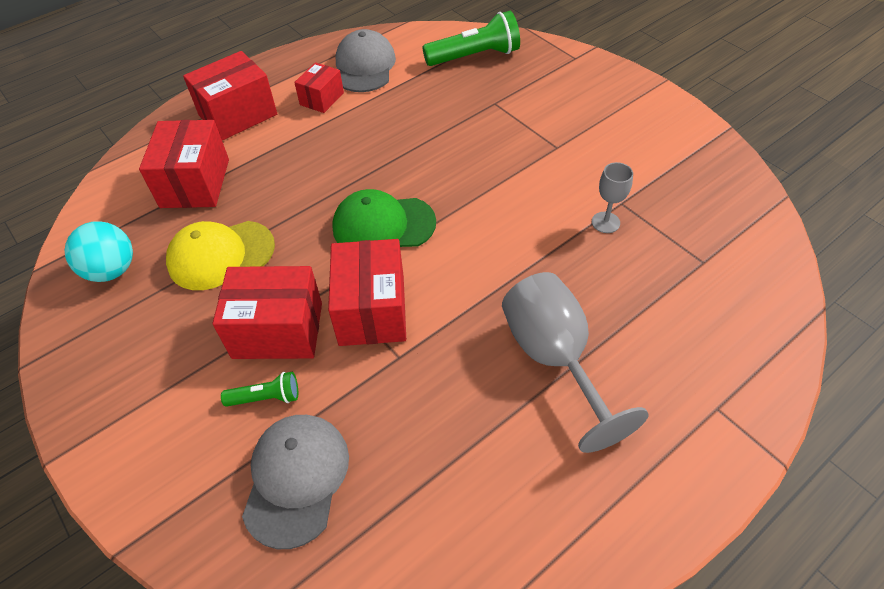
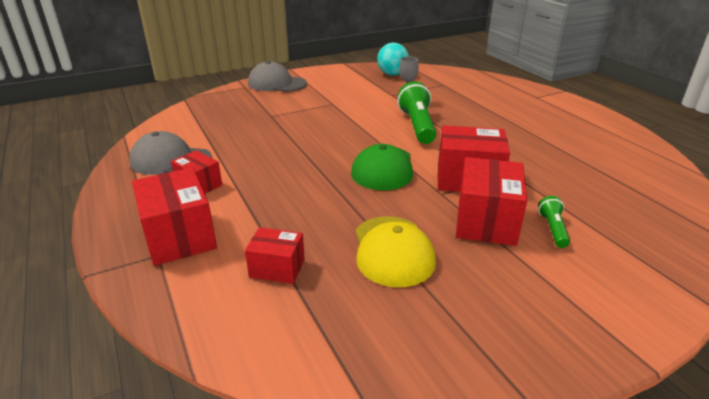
camera: 80 degrees left, 20 degrees down
(112, 270) = (394, 333): turquoise ball -> turquoise ball (392, 74)
(195, 183) = (277, 268): red box -> red box, size x0.59
(296, 479) = (618, 218): grey cap -> grey cap (276, 83)
(475, 56) = (207, 116): green flashlight -> green flashlight (417, 126)
(554, 358) = (509, 127): grey goblet -> none

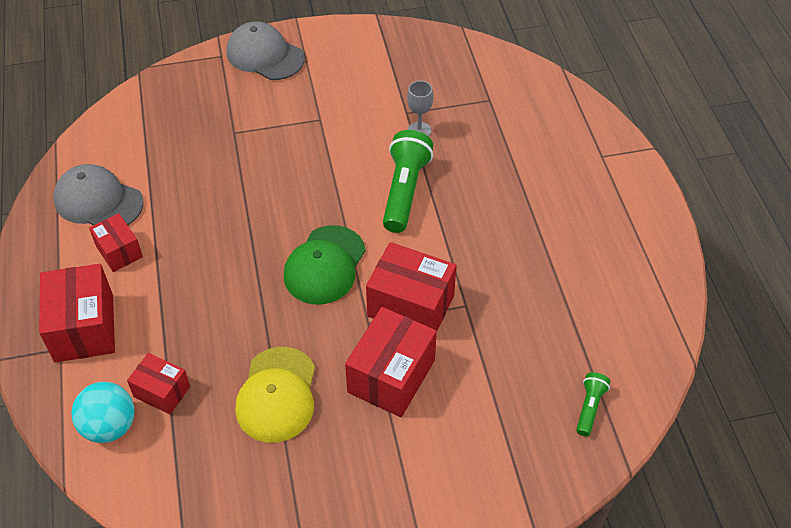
camera: 15 degrees right, 20 degrees up
(392, 74) = (431, 59): turquoise ball -> turquoise ball (110, 426)
(552, 229) = (453, 403): green flashlight -> green flashlight (589, 407)

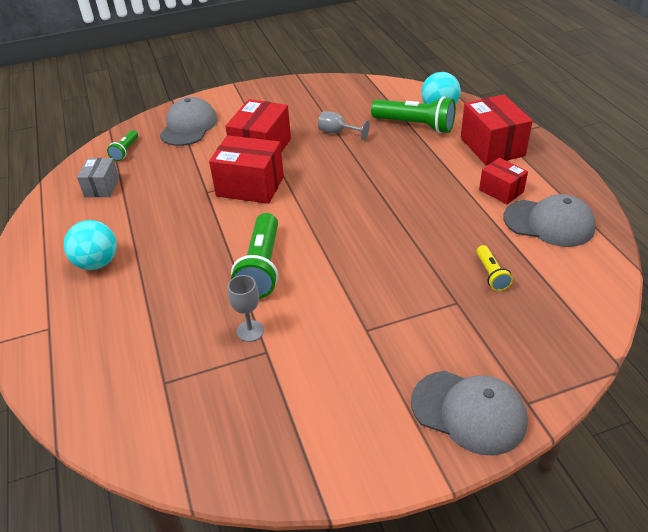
camera: 175 degrees right, 10 degrees down
(162, 392) = (415, 125): red box -> green flashlight
(189, 153) = (491, 274): none -> yellow flashlight
(277, 395) = (338, 133): yellow cap -> grey goblet
(325, 265) = (324, 202): green cap -> none
(501, 453) = (188, 126): none -> grey cap
(576, 219) = (97, 263): none -> turquoise ball
(603, 335) = (102, 187): none -> grey box

